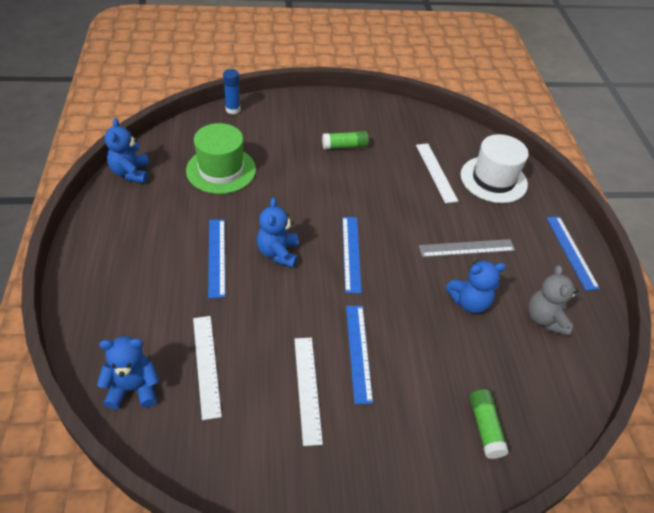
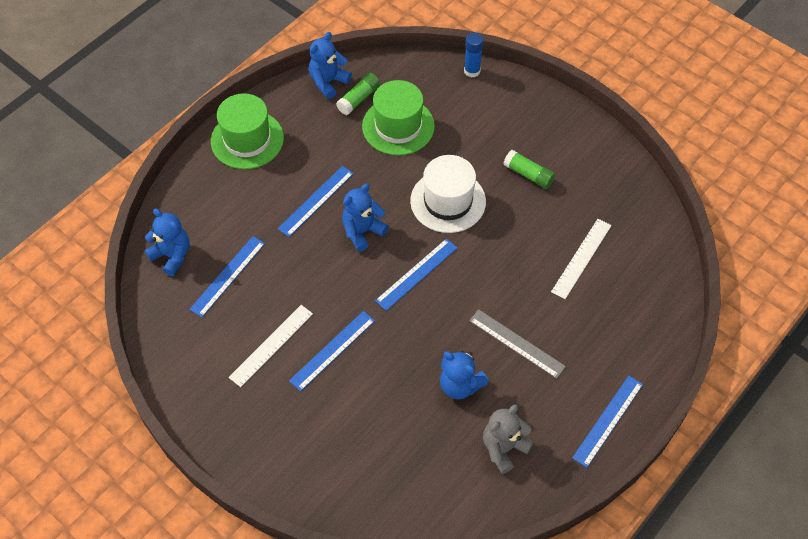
camera: 50 degrees right, 10 degrees up
(104, 251) = (247, 139): none -> green hat
(206, 365) = (228, 276): white ruler -> blue ruler
(485, 427) = (354, 473): green glue stick -> green glue stick (358, 99)
(493, 179) = (628, 305): white hat -> white hat (448, 201)

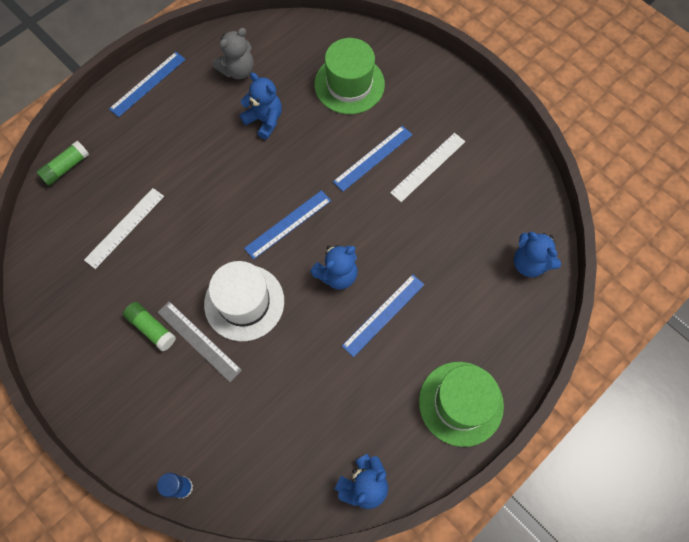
camera: 175 degrees left, 10 degrees up
(228, 276) = (472, 237): blue ruler -> none
(358, 99) = (328, 454): green glue stick -> green glue stick (66, 167)
(398, 126) = (285, 407): green hat -> green hat (349, 84)
(516, 343) = (207, 151): grey ruler -> grey ruler (199, 341)

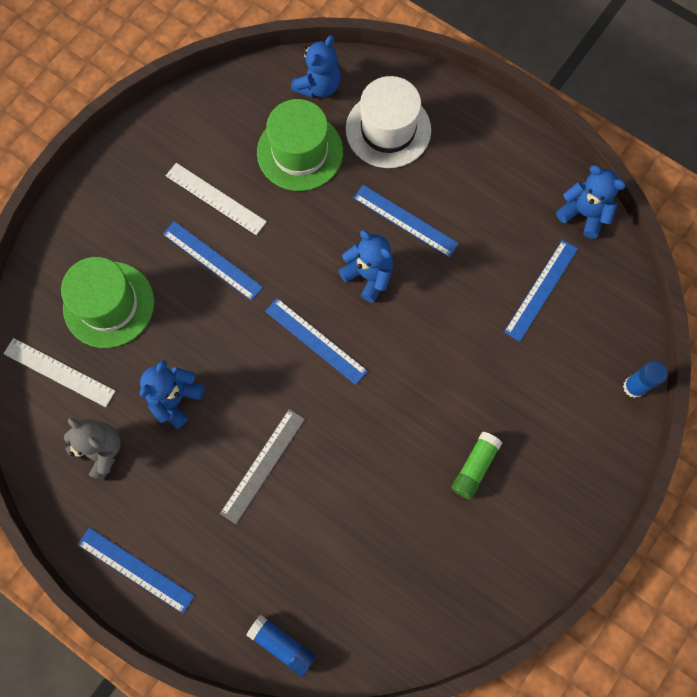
camera: 100 degrees left, 5 degrees up
(66, 167) = (282, 644): green glue stick -> blue glue stick
(125, 227) = (354, 537): white ruler -> white ruler (59, 372)
(199, 341) = (477, 409): grey ruler -> grey ruler (263, 465)
(244, 302) = (422, 369): white hat -> white hat (388, 130)
(294, 423) = (541, 290): none -> blue ruler
(461, 403) = (482, 136): green hat -> green hat (300, 152)

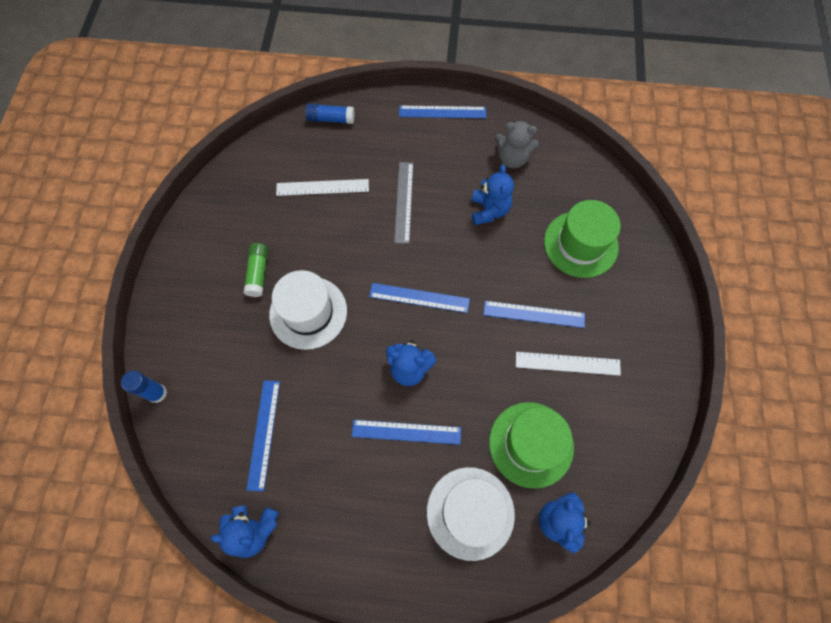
camera: 150 degrees right, 5 degrees down
(59, 372) = (576, 187): white ruler -> white ruler (322, 187)
(440, 389) = (308, 312): none -> white hat

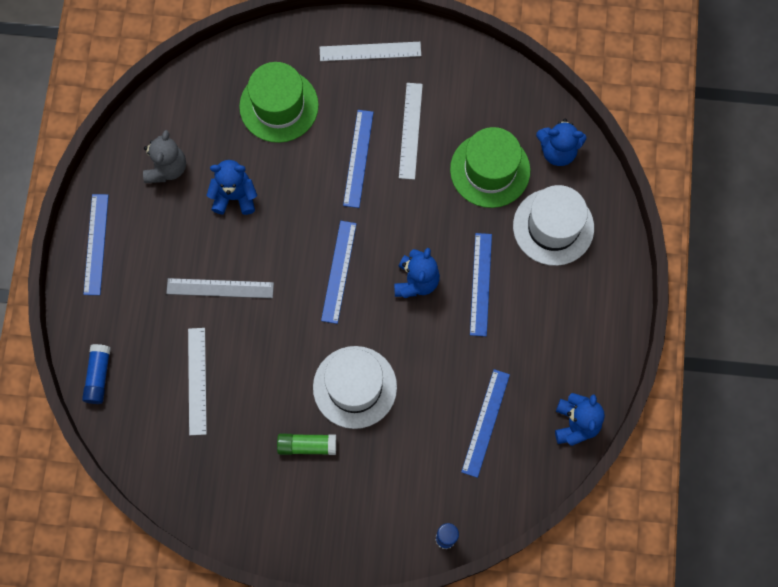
camera: 90 degrees left, 5 degrees up
(263, 434) = (485, 422): blue ruler -> blue ruler turned 75 degrees counterclockwise
(649, 324) = (370, 51): none -> white ruler

